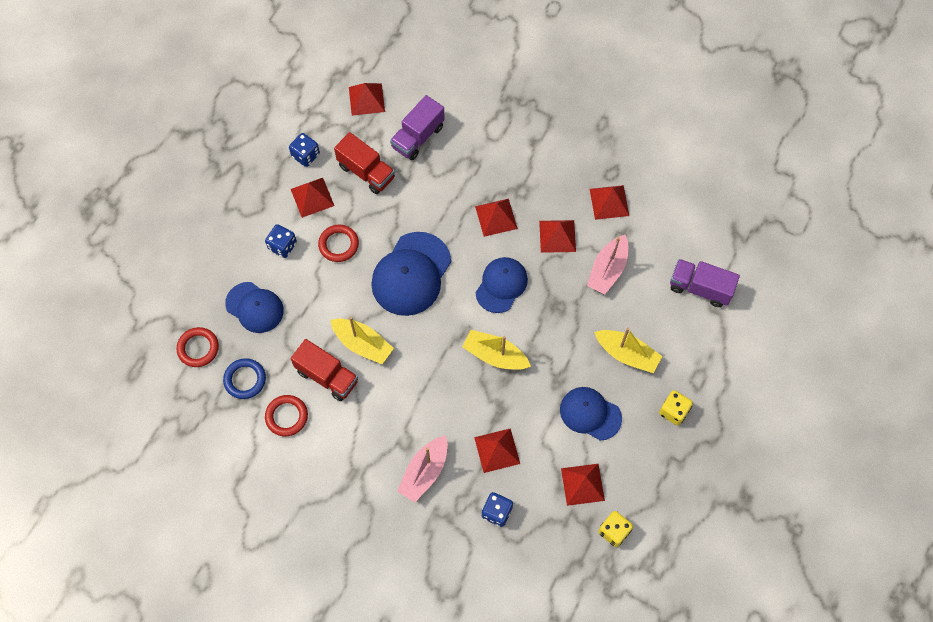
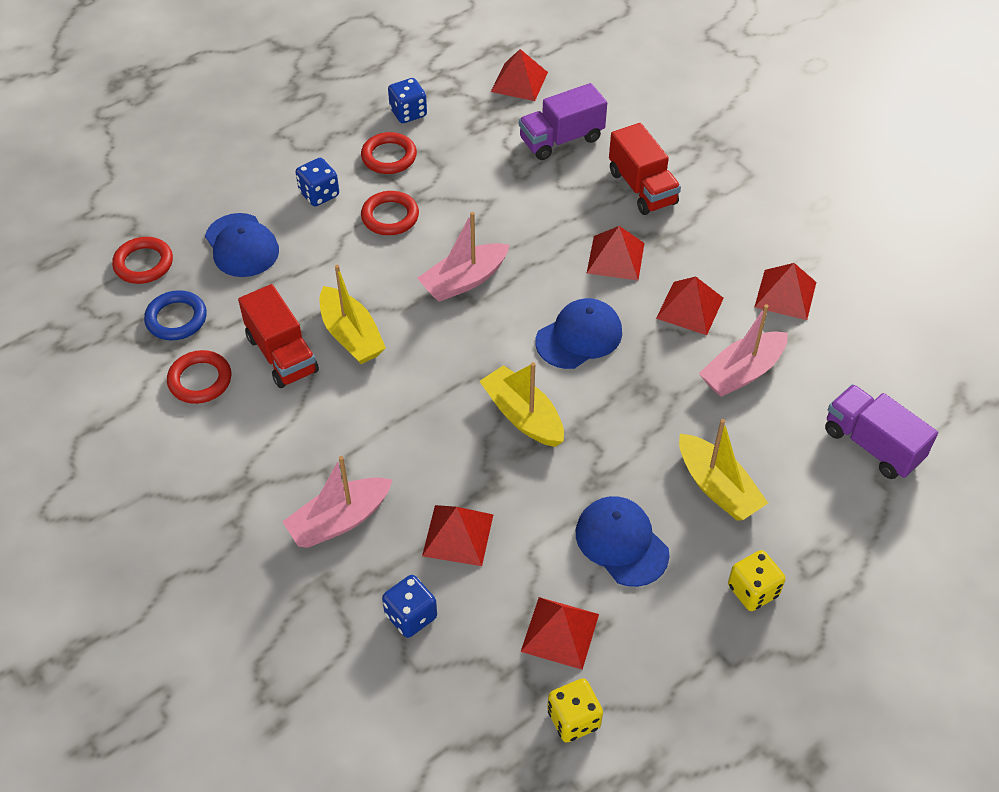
camera: 25 degrees right, 15 degrees down
(312, 197) = (389, 157): red pyramid -> red ring
(366, 172) = (473, 153): red truck -> red truck (642, 188)
(411, 274) = (464, 281): blue cap -> pink boat

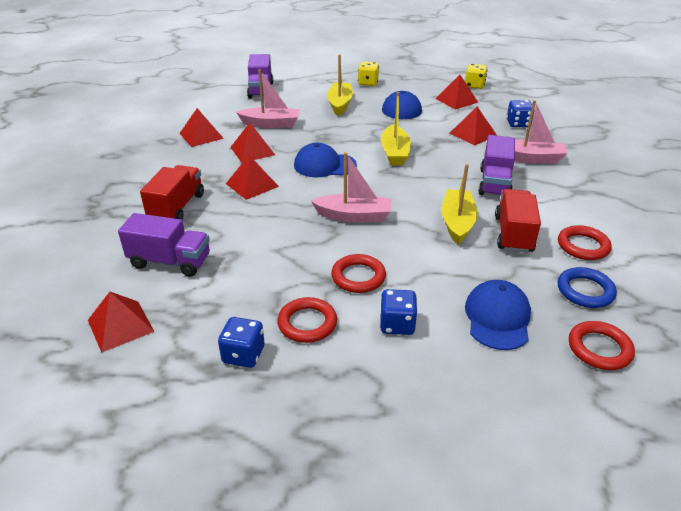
camera: 140 degrees left, 15 degrees down
(354, 432) = (494, 183): none -> purple truck

